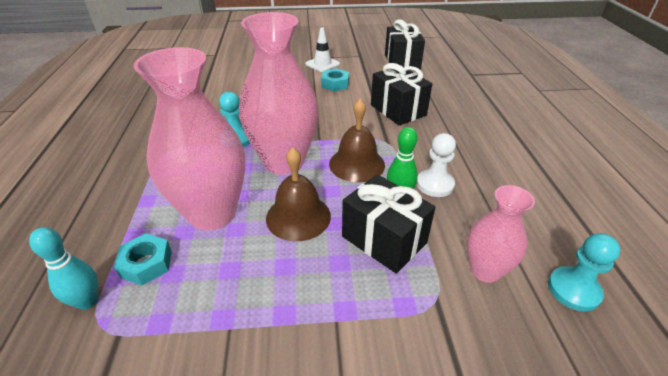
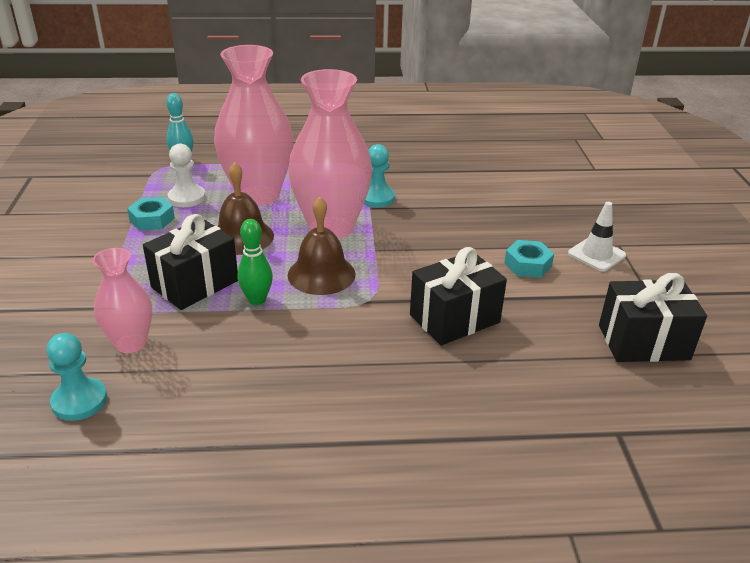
camera: 90 degrees right, 5 degrees down
(146, 264) = (209, 175): turquoise nut -> turquoise nut (152, 219)
(435, 184) = (272, 329): white pawn -> white pawn (187, 198)

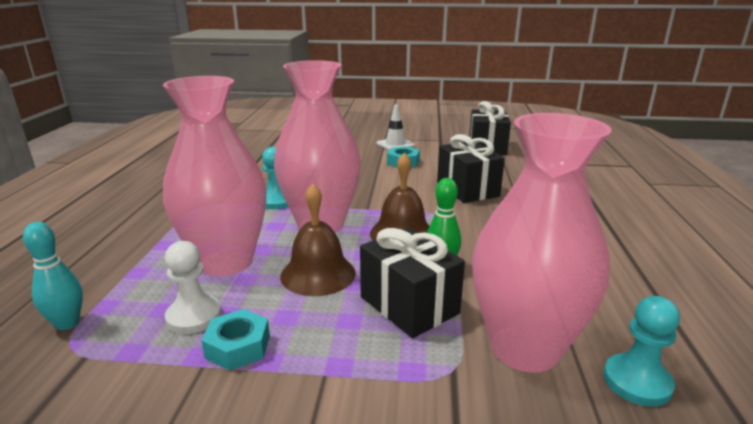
camera: 80 degrees left, 10 degrees down
(131, 343) = (524, 348): pink vase -> pink vase, size x1.85

